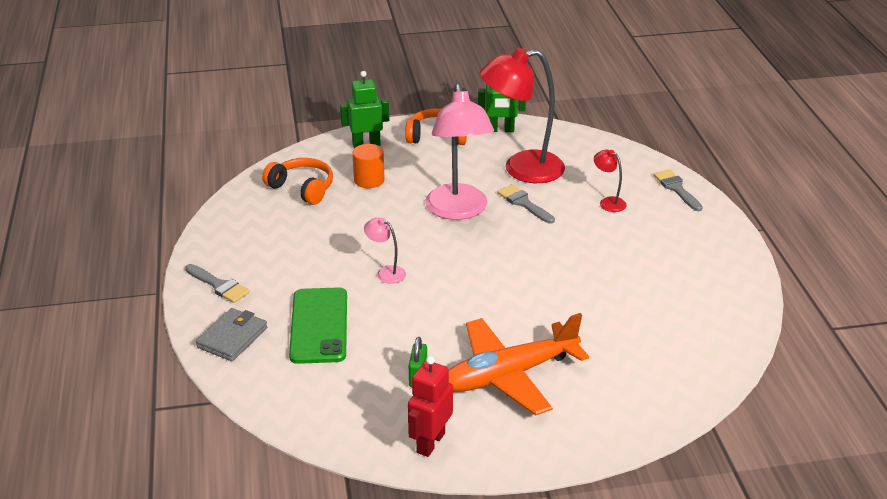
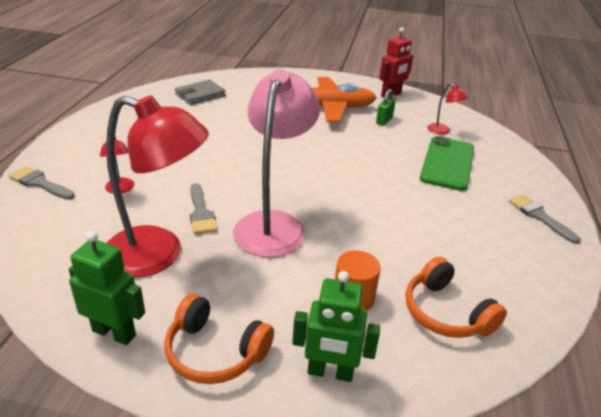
camera: 160 degrees left, 0 degrees up
(232, 338) = (520, 173): grey wallet -> grey wallet (200, 95)
(333, 381) = (442, 131): none -> red lamp
(386, 272) = (378, 186): pink lamp -> none
(676, 189) = (40, 183): grey brush -> grey brush turned 120 degrees clockwise

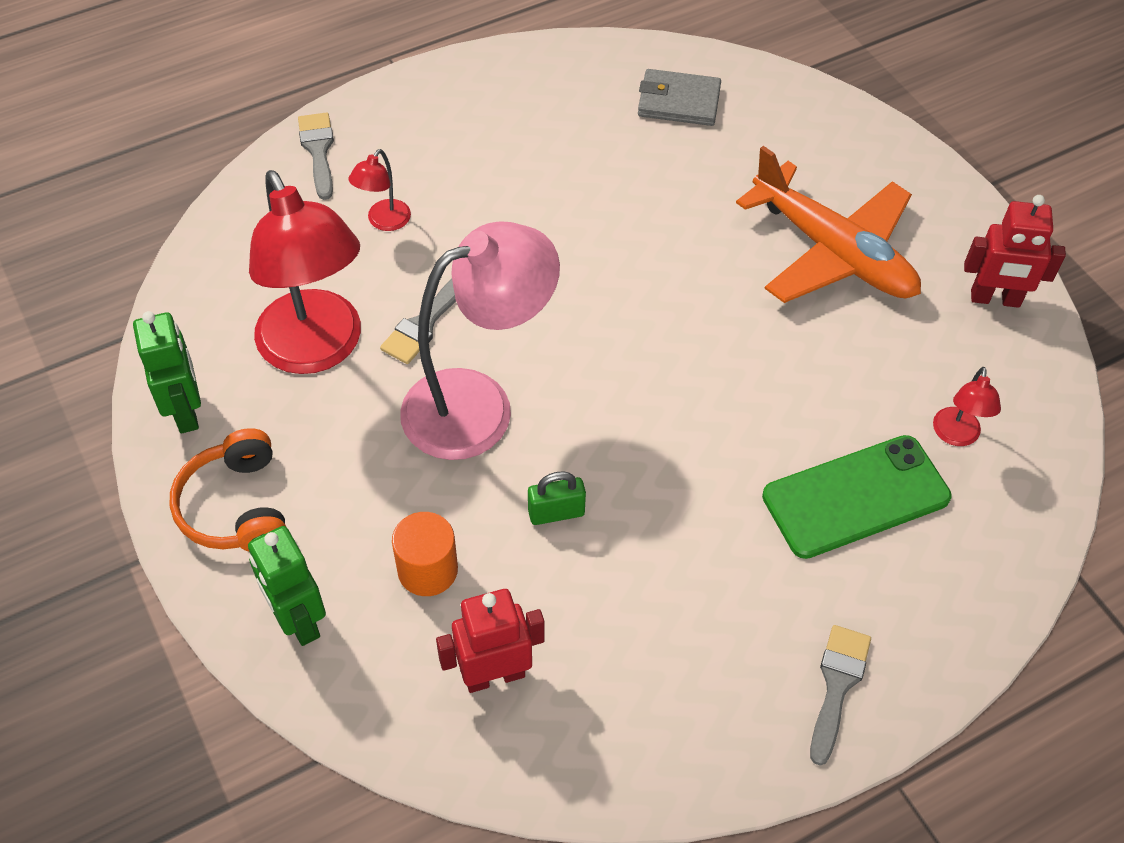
camera: 50 degrees right, 20 degrees up
(384, 120) = (891, 344): green padlock -> green padlock (556, 513)
(446, 312) = (494, 675): orange headphones -> red robot

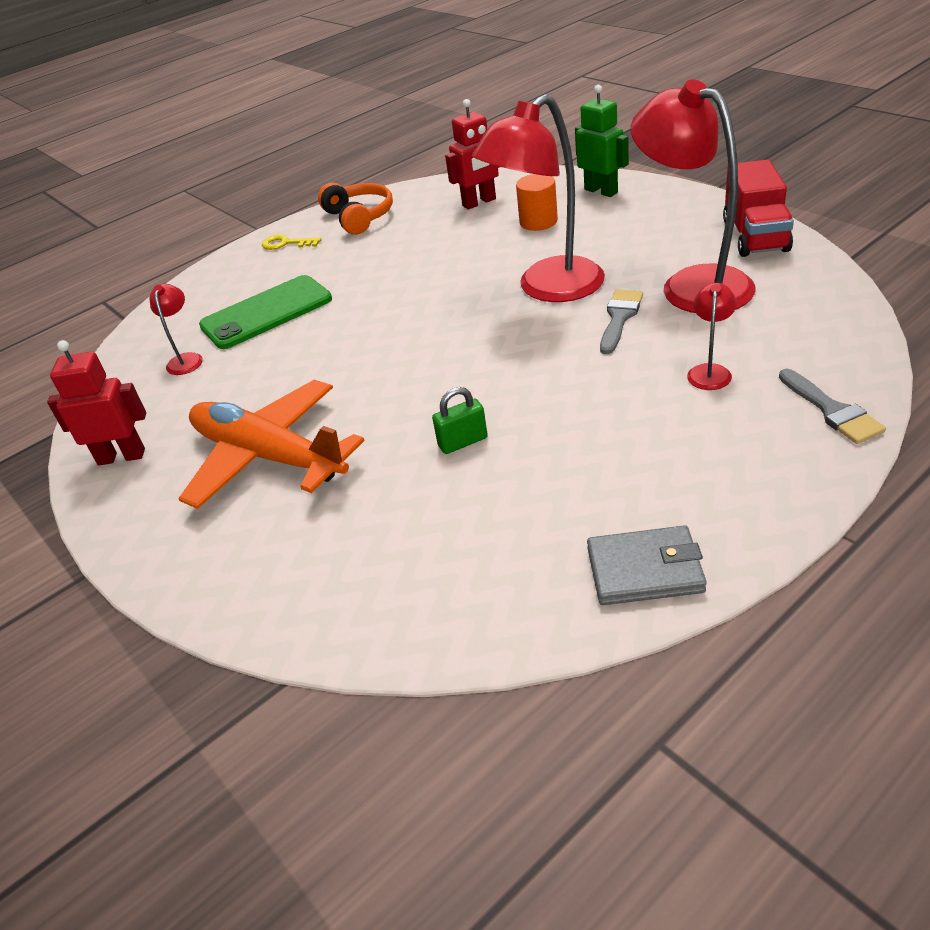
camera: 175 degrees right, 15 degrees down
(186, 411) = (755, 236): green robot -> red truck
(236, 506) = (677, 213): orange headphones -> orange headphones (359, 217)
(479, 405) = (548, 289): pink lamp -> red lamp
(556, 513) = (469, 259): green padlock -> green padlock (463, 442)
(679, 102) = (452, 573): grey wallet -> grey wallet (644, 570)
(837, 685) = (286, 243): grey brush -> yellow key

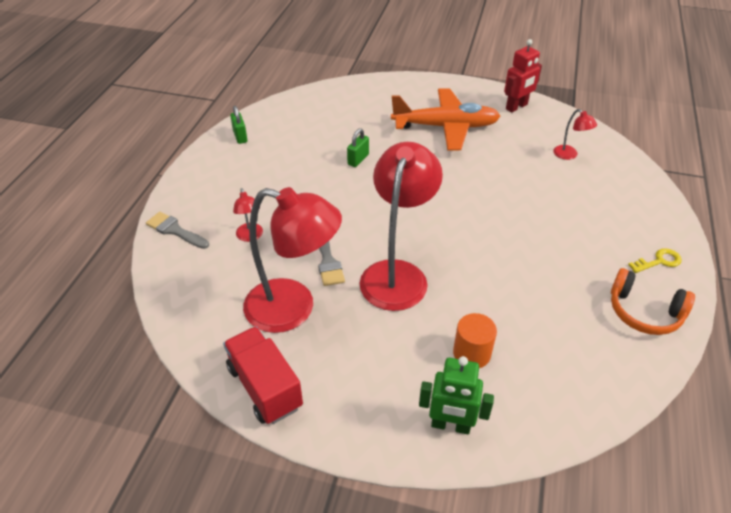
camera: 140 degrees right, 5 degrees up
(266, 313) = (571, 197): green phone -> none
(479, 202) = (556, 368): red robot -> none
(644, 570) = (240, 136): grey wallet -> green padlock

